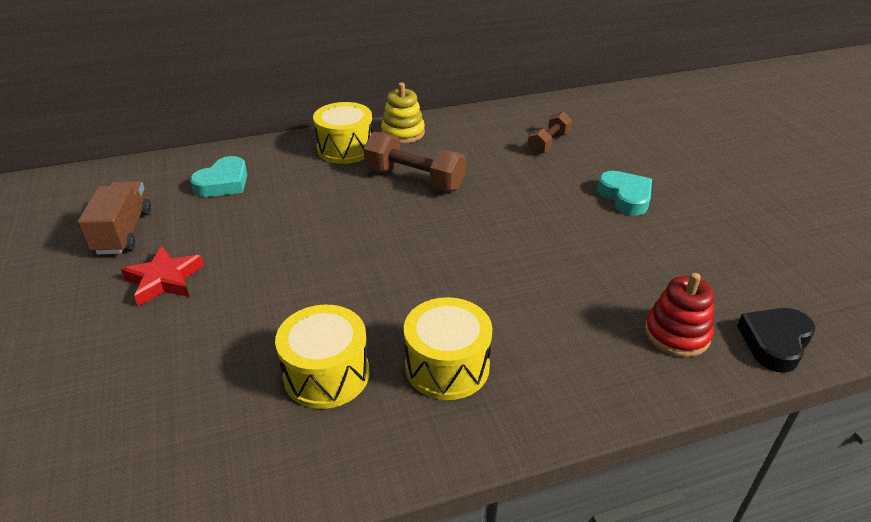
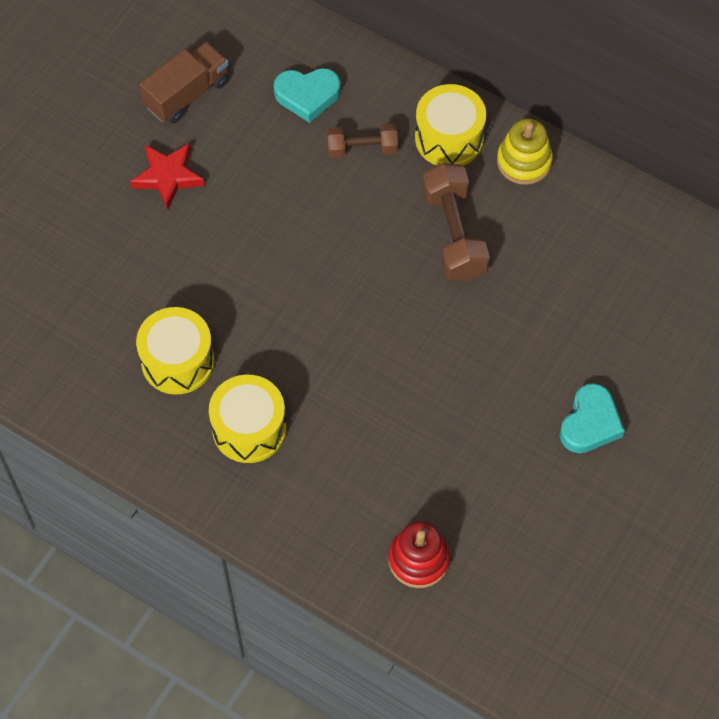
camera: 50 degrees right, 25 degrees up
(548, 143) = (630, 300): brown dumbbell -> brown dumbbell (362, 148)
(774, 342) = (470, 633): black heart -> none

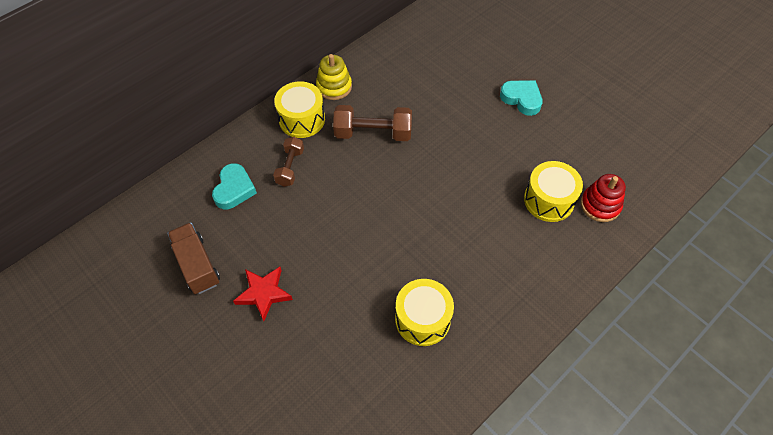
camera: 75 degrees left, 5 degrees down
(249, 428) = (488, 283): yellow drum -> yellow drum (549, 200)

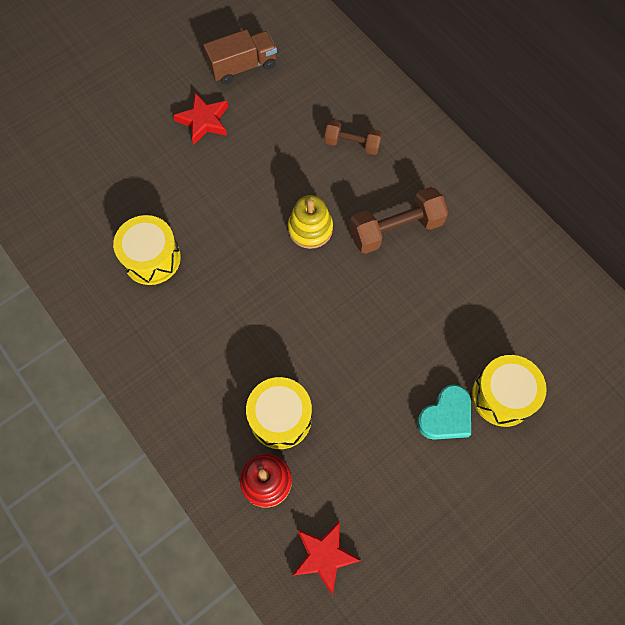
camera: 95 degrees right, 10 degrees up
(234, 189) = (328, 94): turquoise heart -> none
(302, 119) = (420, 156): yellow drum -> yellow drum (502, 396)
(334, 87) = (470, 191): yellow stacking toy -> yellow stacking toy (310, 228)
(373, 133) = (396, 229): brown dumbbell -> brown dumbbell turned 60 degrees clockwise
(641, 164) = (324, 556): none -> red star

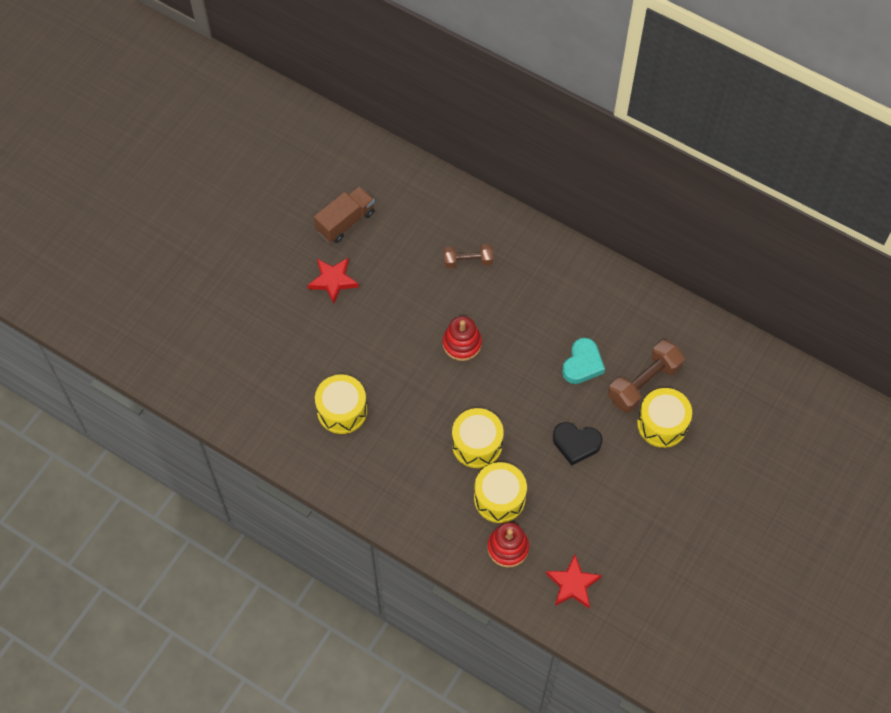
camera: 20 degrees left, 5 degrees down
(281, 346) = (477, 444): none -> yellow drum
(310, 228) = (462, 343): yellow stacking toy -> red stacking toy
(393, 384) = (576, 444): none -> black heart
(396, 229) = (531, 321): brown dumbbell -> brown dumbbell (644, 383)
(446, 416) = (625, 454): turquoise heart -> turquoise heart (582, 364)

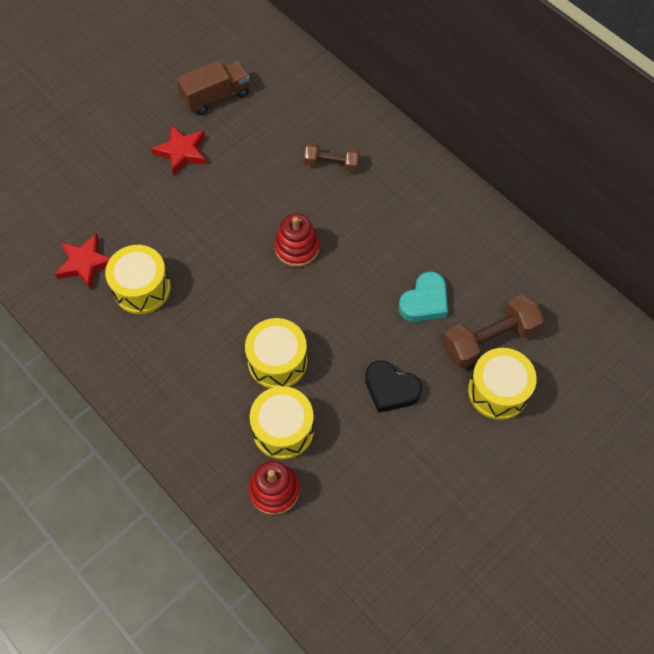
camera: 15 degrees right, 0 degrees up
(573, 584) = (337, 555): red star -> red star (85, 263)

